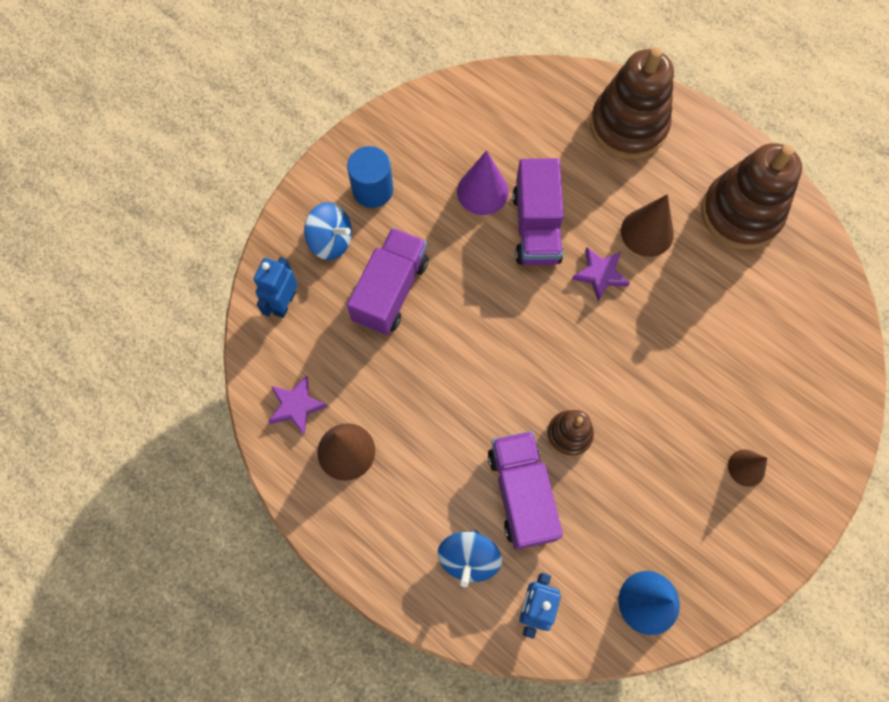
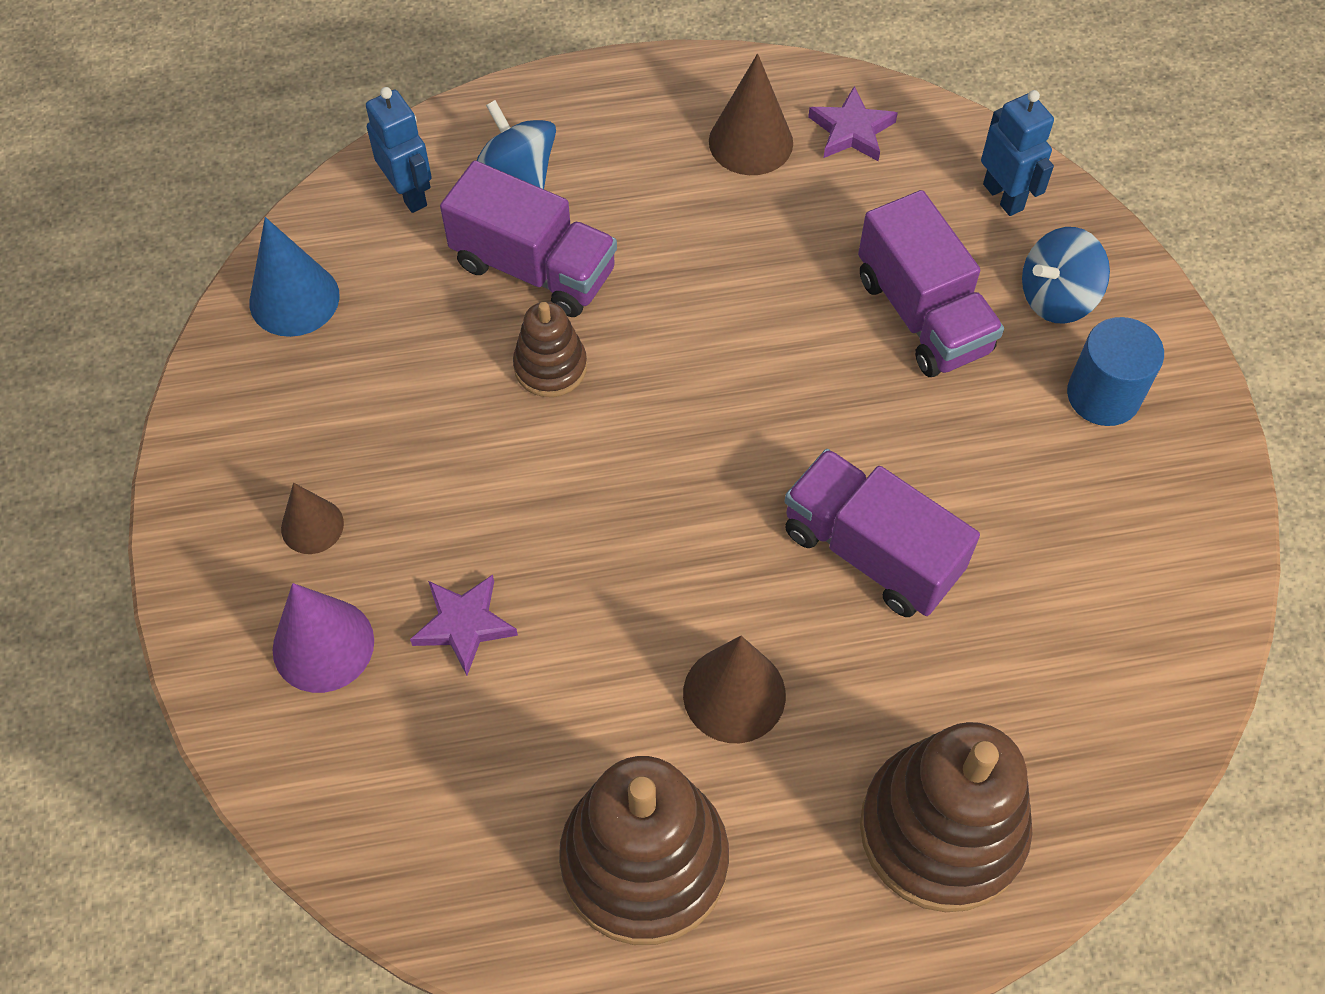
camera: 130 degrees right, 10 degrees down
(482, 191) = (989, 528): purple cone -> purple cone (323, 645)
(600, 274) = (725, 575): purple star -> purple star (464, 624)

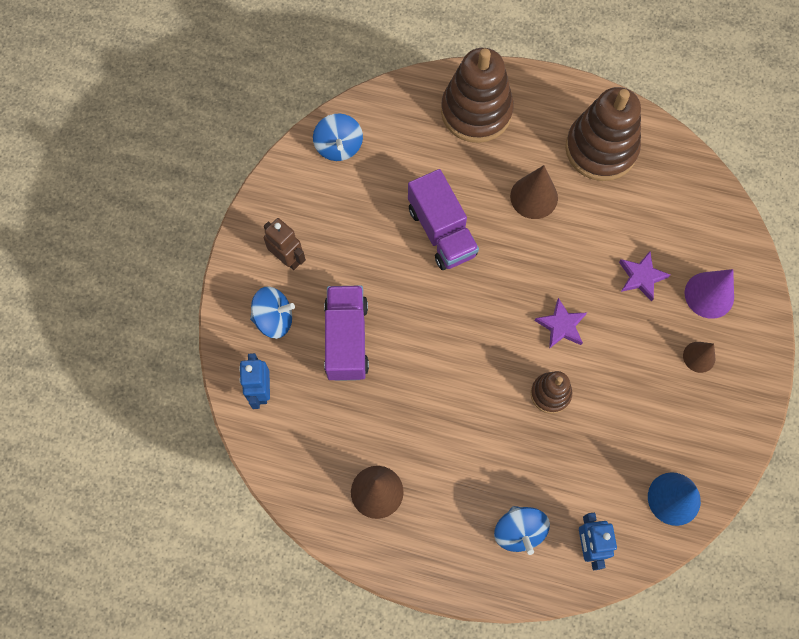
camera: 155 degrees left, 10 degrees up
(534, 268) = (535, 459): purple truck -> none
(851, 130) = (316, 473): purple star -> purple star (561, 326)
(1103, 395) = (287, 258): blue cylinder -> brown robot
(1158, 630) = (339, 146): none -> blue spinning top

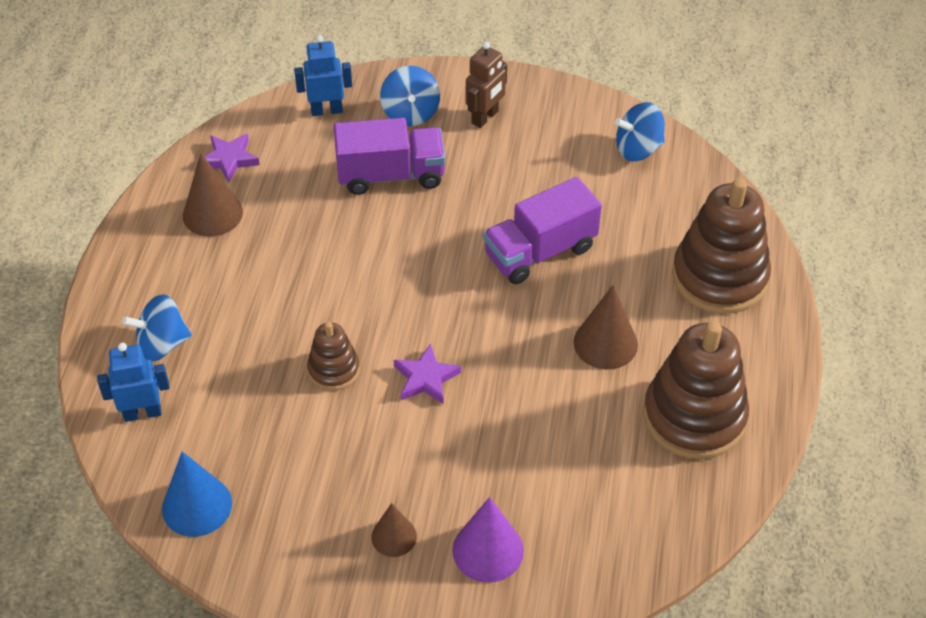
camera: 85 degrees right, 20 degrees down
(641, 277) = (505, 467): purple star -> purple star (229, 159)

